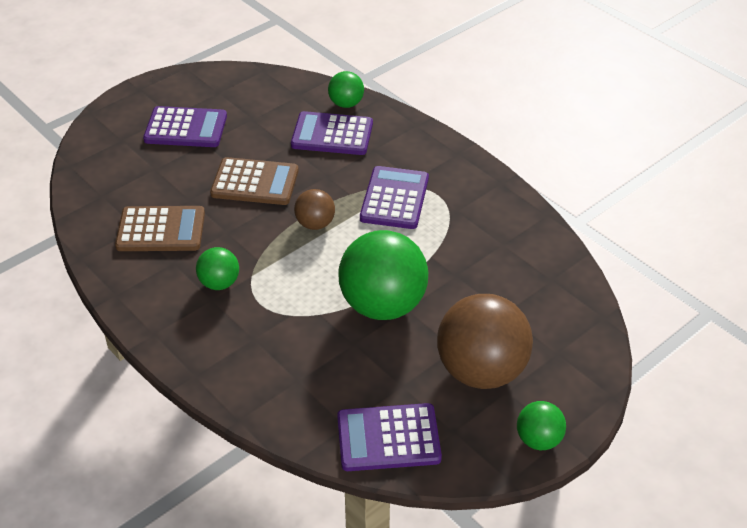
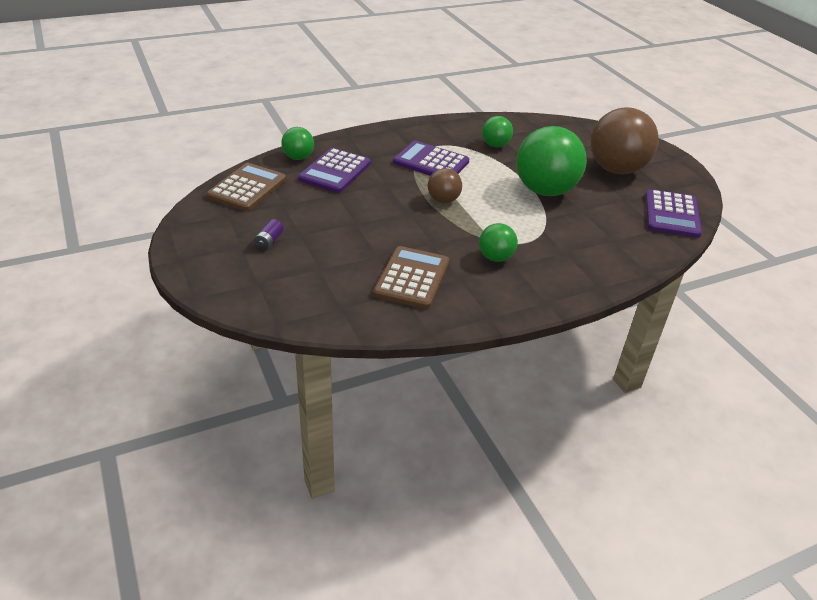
camera: 75 degrees left, 5 degrees down
(186, 128) = (269, 241): purple calculator -> purple battery
(255, 182) = (374, 218): brown calculator -> brown calculator (247, 188)
(538, 439) = (676, 165): green ball -> green ball (495, 145)

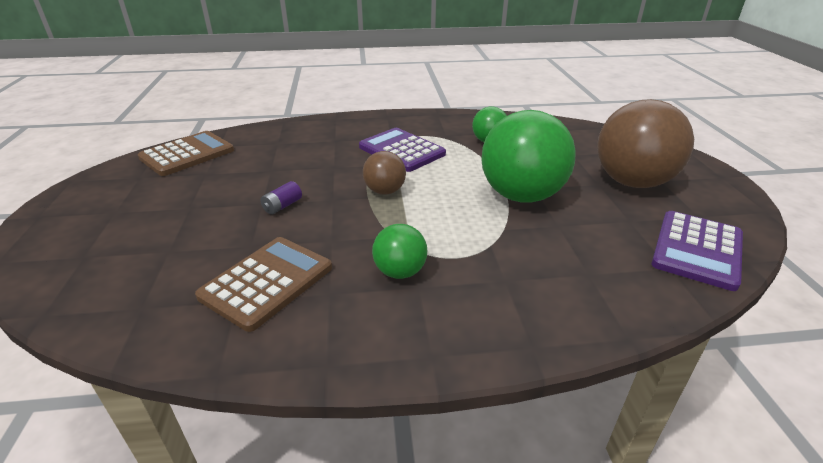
camera: 20 degrees right, 5 degrees down
(269, 241) = (149, 210): purple battery -> purple battery (282, 206)
(298, 157) = (266, 132): green ball -> none
(335, 171) = (290, 148): purple calculator -> none

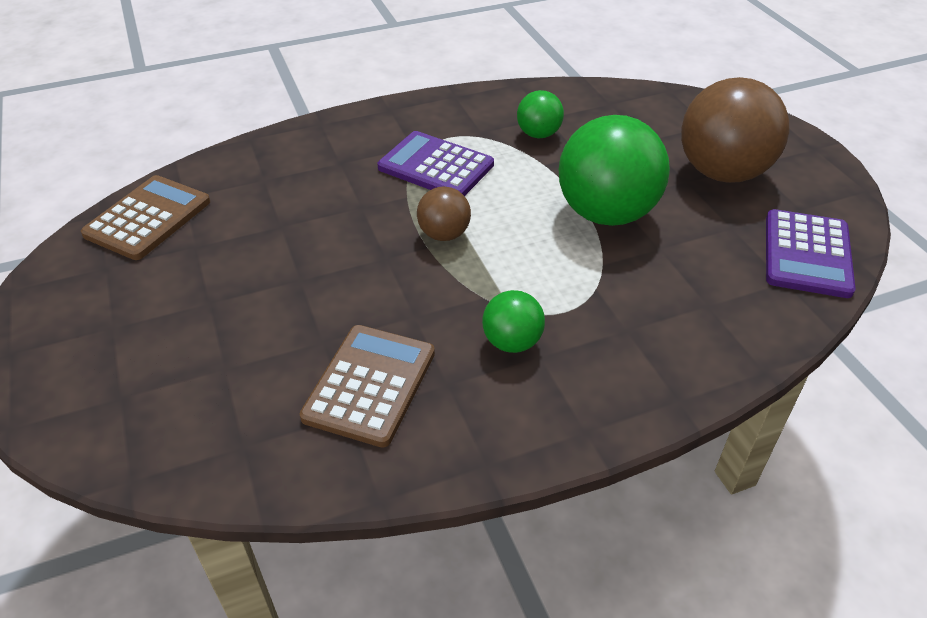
camera: 15 degrees left, 10 degrees up
(282, 206) = (329, 279): purple battery -> none

